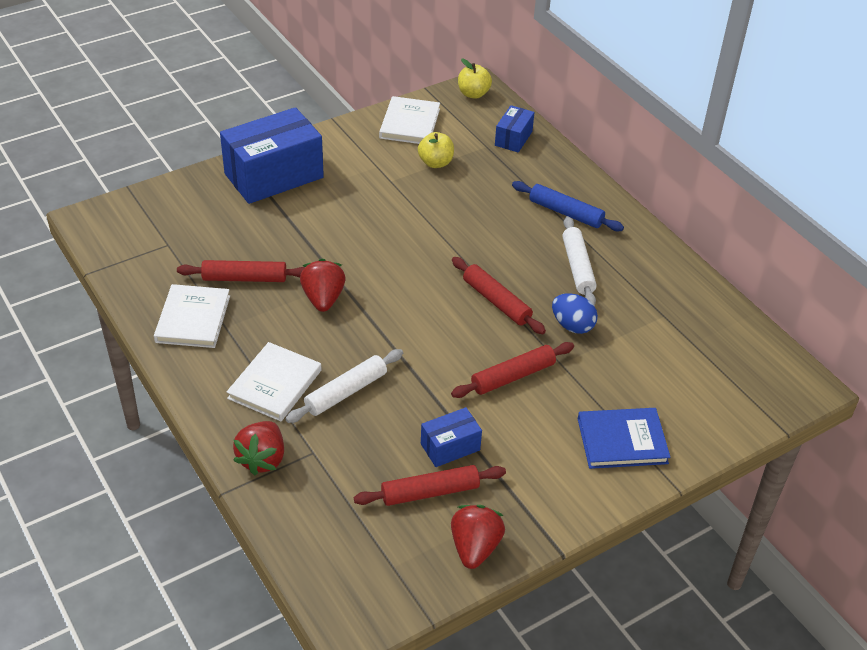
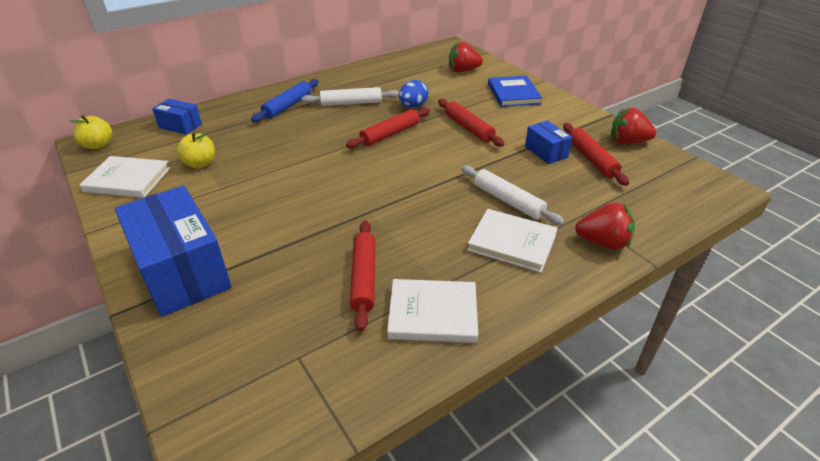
camera: 90 degrees left, 5 degrees down
(323, 299) = (393, 220): red strawberry -> red strawberry (463, 71)

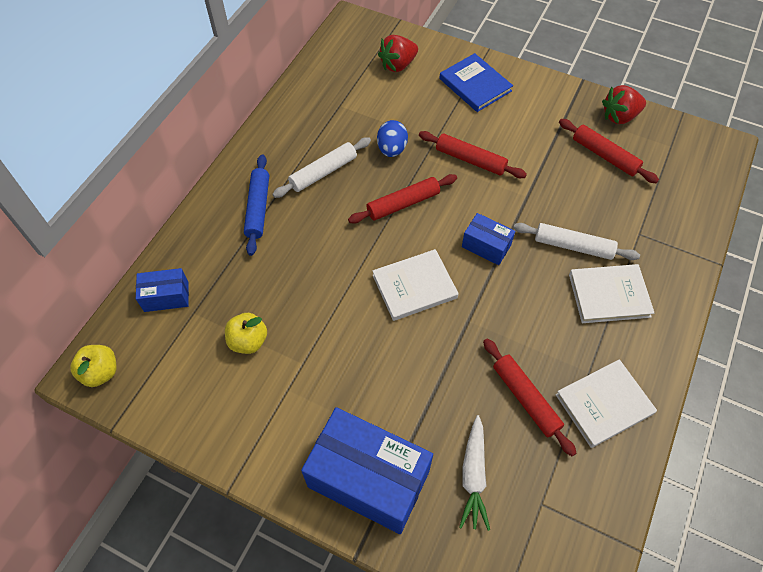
camera: 30 degrees left, 20 degrees up
(128, 180) = (193, 402): white book -> white book (414, 286)
(263, 308) = (473, 476): none -> white carrot
(390, 134) = (403, 204): red rolling pin -> red rolling pin turned 45 degrees clockwise
(546, 152) = (561, 163): blue box -> blue box (486, 246)
(603, 242) = (674, 259): red strawberry -> none

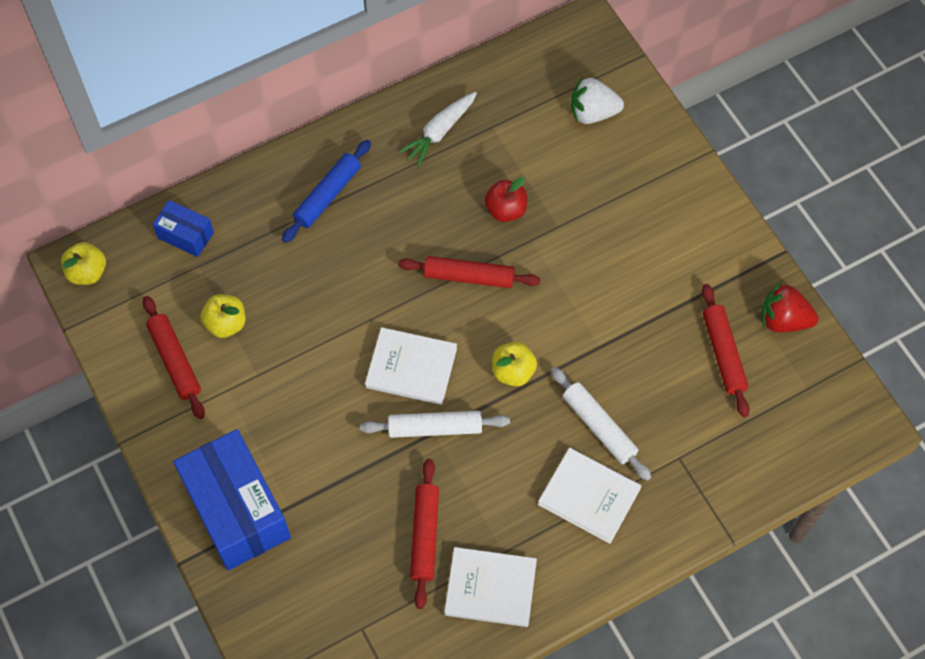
camera: 35 degrees right, 5 degrees up
(323, 172) = (418, 194): white rolling pin -> white rolling pin (435, 428)
(392, 149) = (505, 210): blue egg -> red apple
(398, 65) = (593, 113): red strawberry -> white strawberry
(470, 160) = (576, 271): red rolling pin -> red rolling pin (175, 361)
(473, 476) = (324, 567): white carrot -> white carrot (439, 132)
(475, 85) = (656, 187): blue book -> none
(486, 246) = (513, 371): blue box -> yellow apple

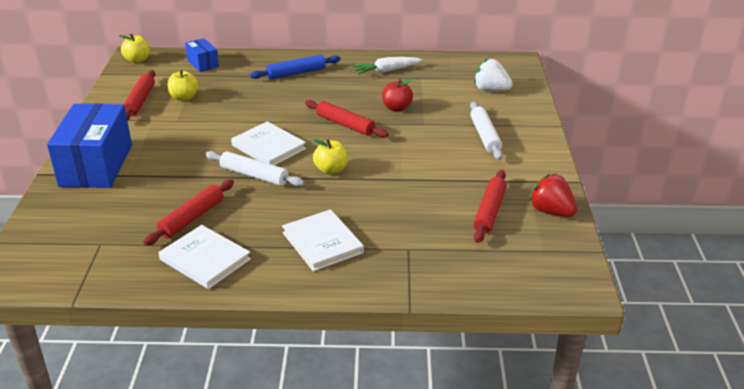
camera: 30 degrees right, 30 degrees down
(599, 427) = (364, 213): white rolling pin -> white rolling pin (485, 136)

